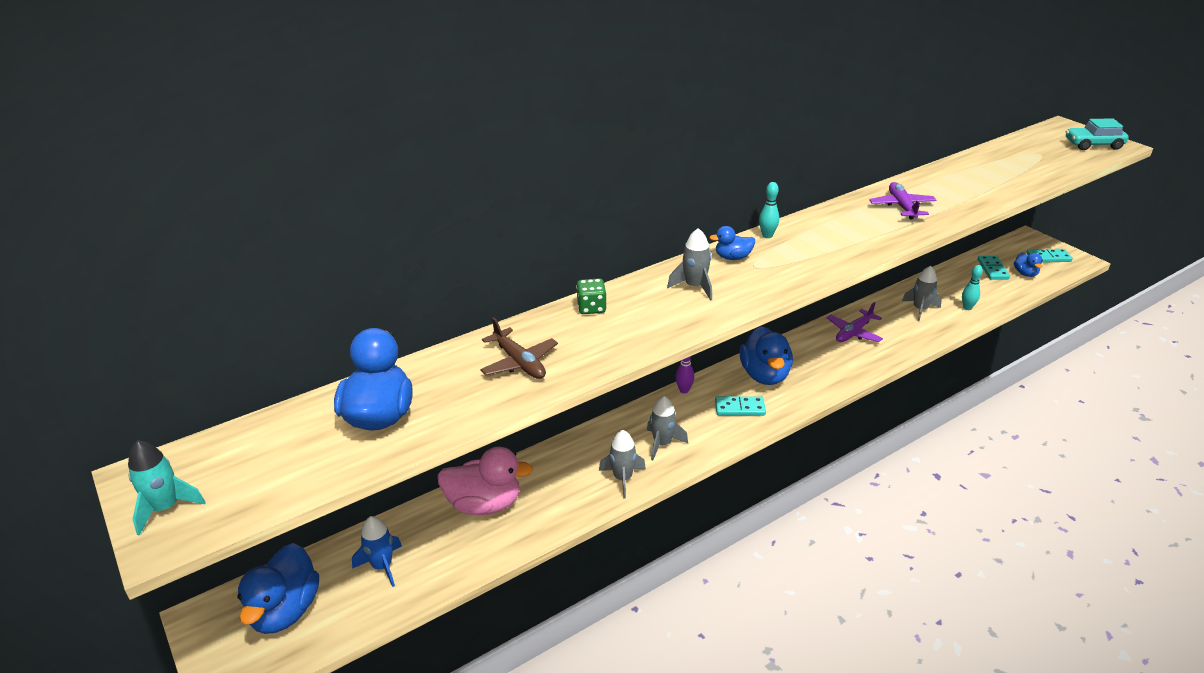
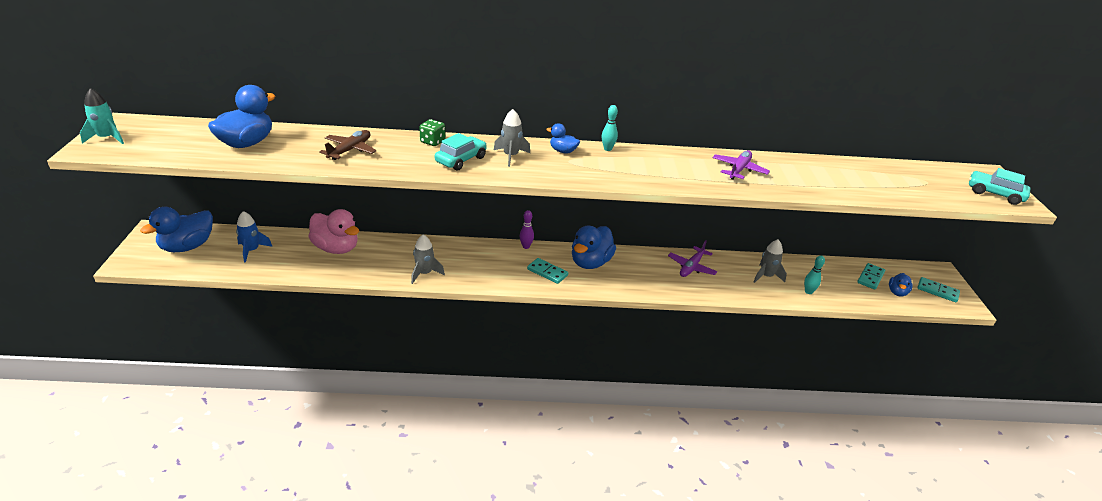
camera: 30 degrees right, 0 degrees up
(519, 362) = (350, 150): brown plane -> brown plane turned 150 degrees counterclockwise
(654, 315) = (461, 160): none -> turquoise car
(662, 444) = (472, 267): grey rocket -> none
(853, 332) = (691, 267): purple plane -> purple plane turned 45 degrees counterclockwise

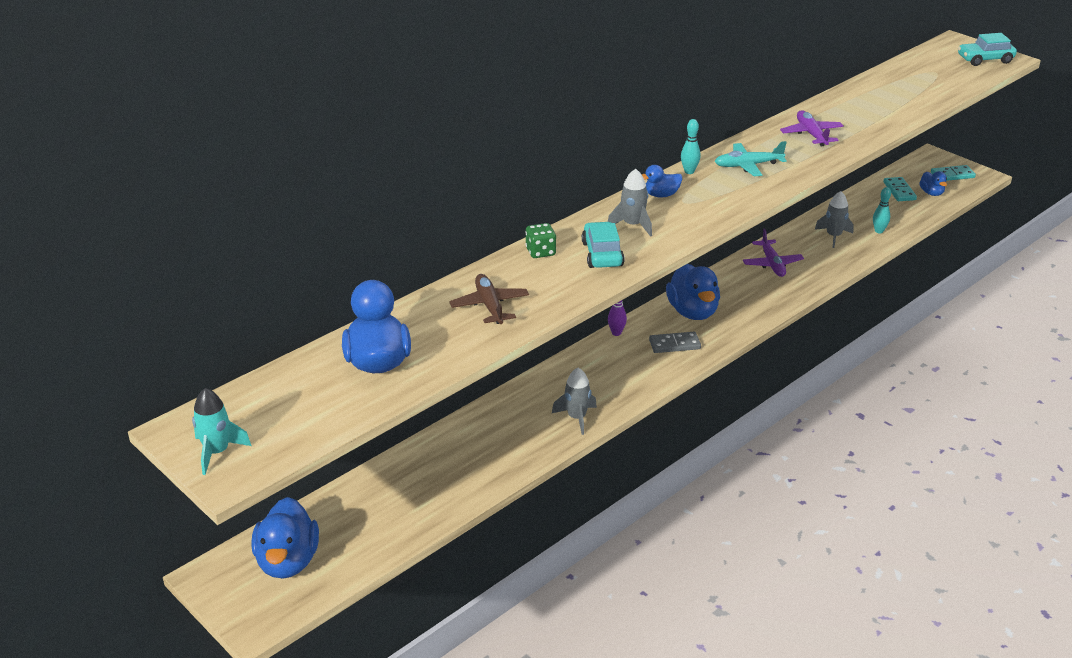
camera: 40 degrees left, 0 degrees up
(252, 250) = (367, 515): blue rocket -> none
(336, 248) = (449, 453): pink duck -> none
(547, 272) = (674, 344): turquoise domino -> grey domino
(653, 164) = (747, 165): none -> turquoise plane

